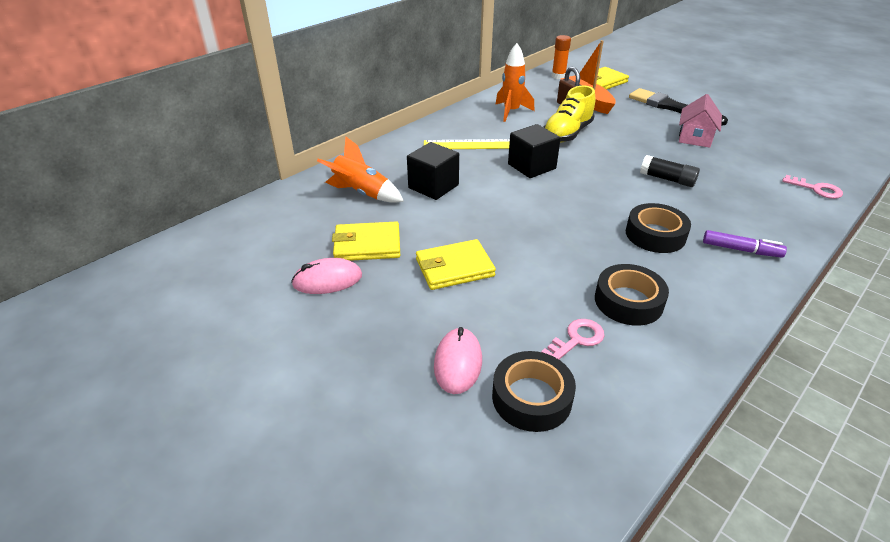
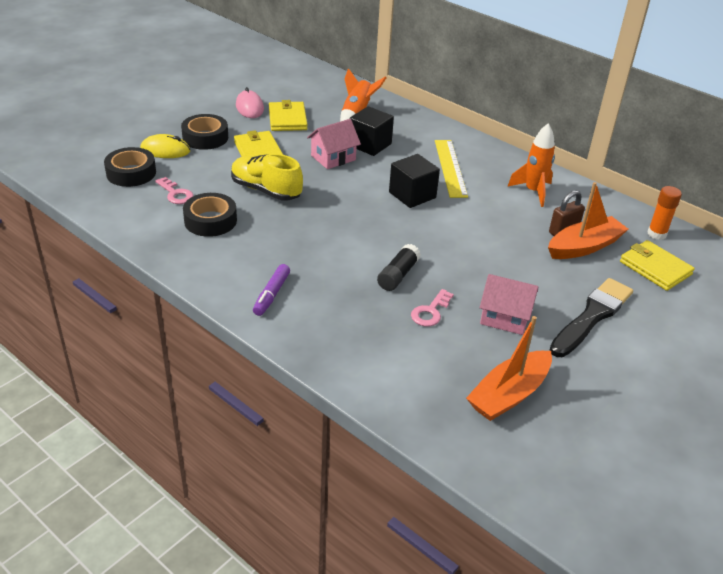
camera: 85 degrees right, 0 degrees up
(458, 363) = (165, 150): pink mouse -> yellow mouse
(464, 211) = (333, 158): none -> pink house
(567, 134) = (489, 223): yellow shoe -> yellow shoe (266, 190)
(655, 235) = (297, 249): black tape -> black tape (205, 137)
(781, 143) = (509, 394): none -> orange boat
(816, 189) = (388, 387): pink key -> pink key (430, 312)

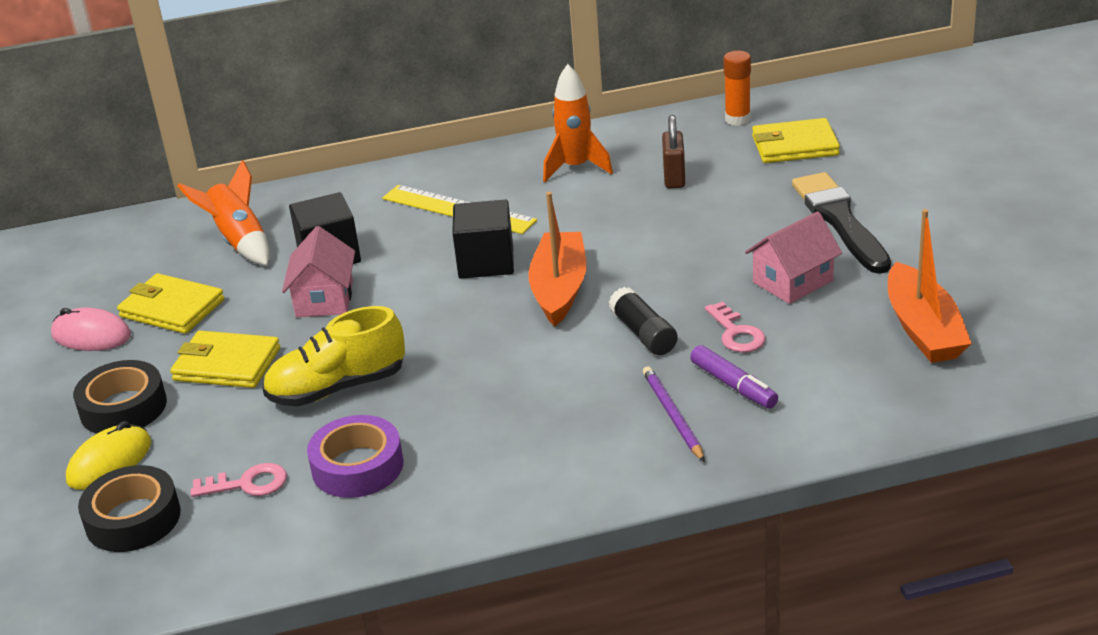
camera: 50 degrees left, 5 degrees down
(210, 221) = (357, 466): black tape -> purple tape
(271, 294) = (587, 457): purple marker -> purple marker (733, 385)
(332, 313) = (672, 416): none -> purple pencil
(584, 247) = (715, 175): orange boat -> orange boat (559, 289)

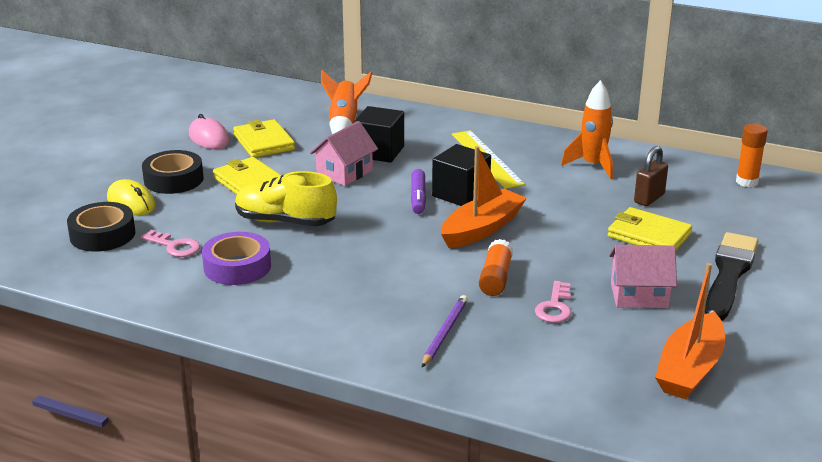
camera: 35 degrees right, 5 degrees down
(109, 462) = (131, 202): yellow mouse -> yellow mouse turned 60 degrees clockwise
(643, 334) = (495, 278): black glue stick -> orange glue stick
(733, 385) = (508, 335): purple marker -> purple marker (418, 197)
(795, 146) = (765, 215): yellow wallet -> yellow wallet (649, 235)

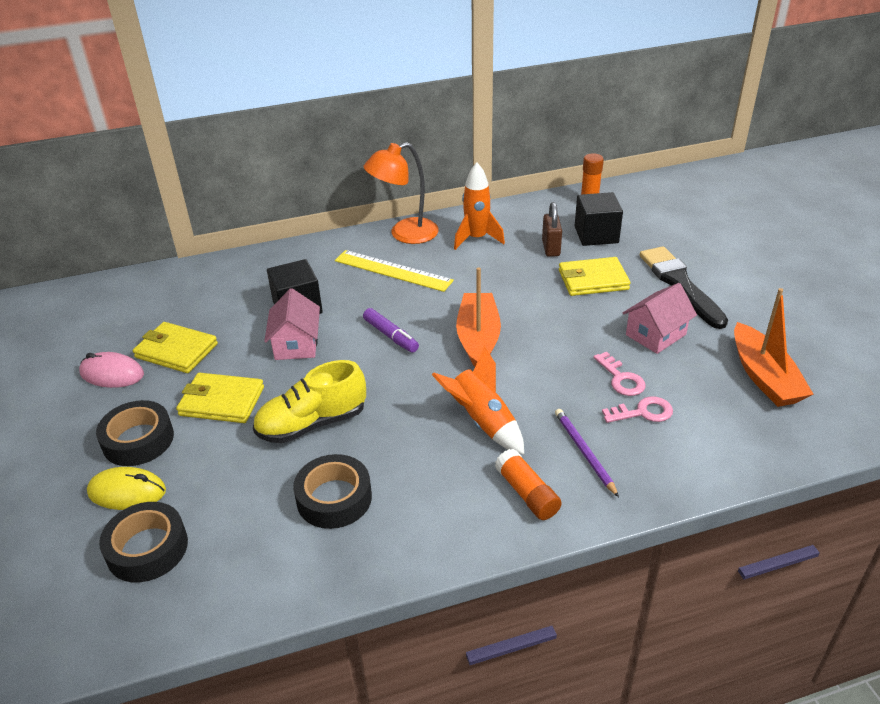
camera: 40 degrees left, 10 degrees up
(175, 246) = (243, 514): pink key -> pink key (643, 412)
(237, 267) = (334, 498): purple tape -> black tape
(344, 124) = (227, 294): orange rocket -> orange rocket (483, 422)
(461, 194) = (419, 314): black cube -> black cube (596, 235)
(495, 278) = (549, 378): orange glue stick -> orange glue stick (527, 493)
(536, 139) = (405, 234): none -> orange lamp

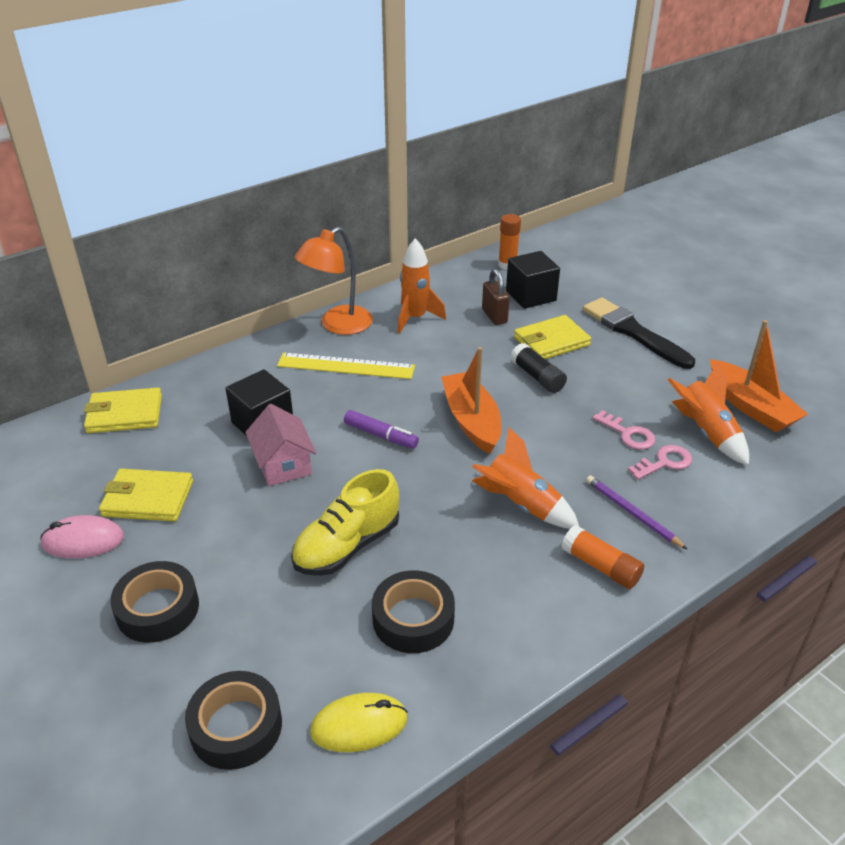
camera: 20 degrees left, 0 degrees up
(127, 492) = (177, 670): yellow mouse -> yellow mouse (359, 725)
(222, 401) = (233, 544): yellow wallet -> yellow wallet (125, 414)
(561, 310) = (537, 377): none -> black glue stick
(655, 335) = (637, 385): pink house -> none
(702, 393) = (706, 432): none -> orange rocket

